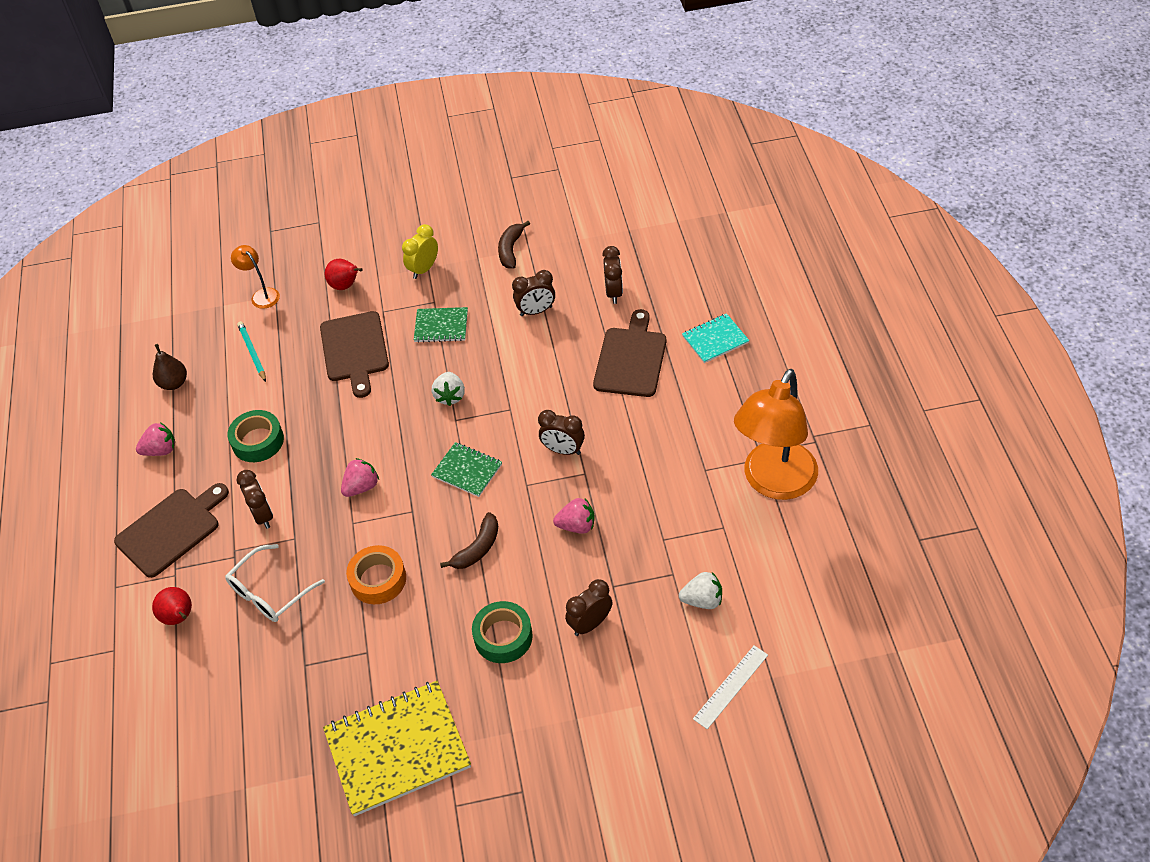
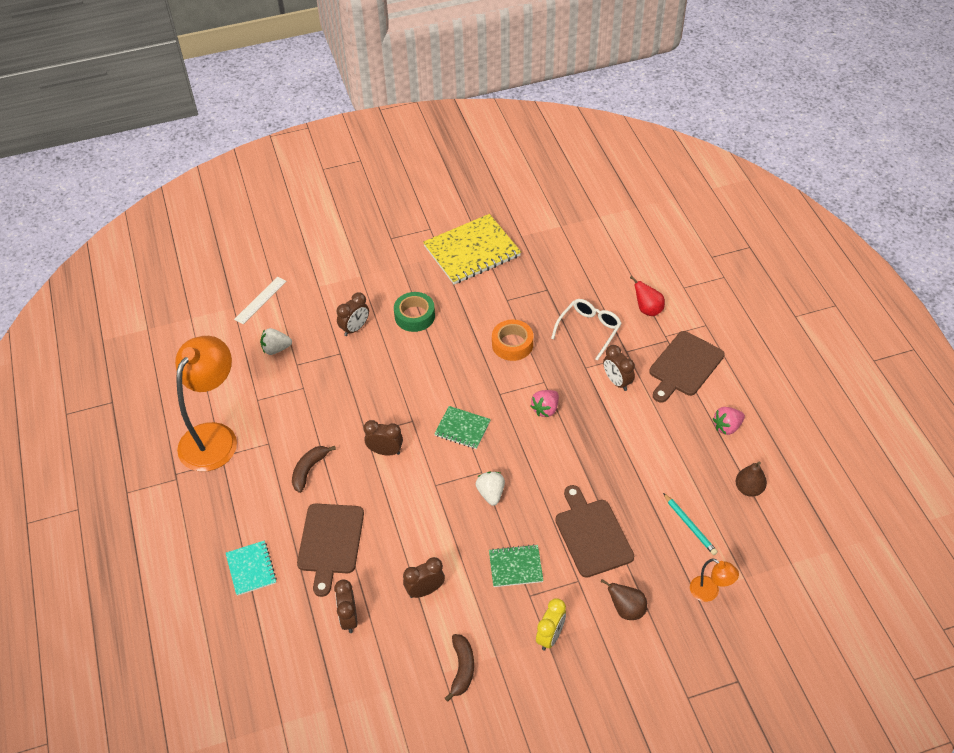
camera: 170 degrees right, 0 degrees up
(258, 441) = (647, 440): green tape -> none
(345, 286) = (626, 609): red pear -> brown pear
(477, 548) = (443, 371): brown banana -> brown banana (309, 470)
(577, 526) = (369, 392): pink strawberry -> none
(715, 339) = (251, 569): turquoise notebook -> turquoise notebook turned 75 degrees counterclockwise

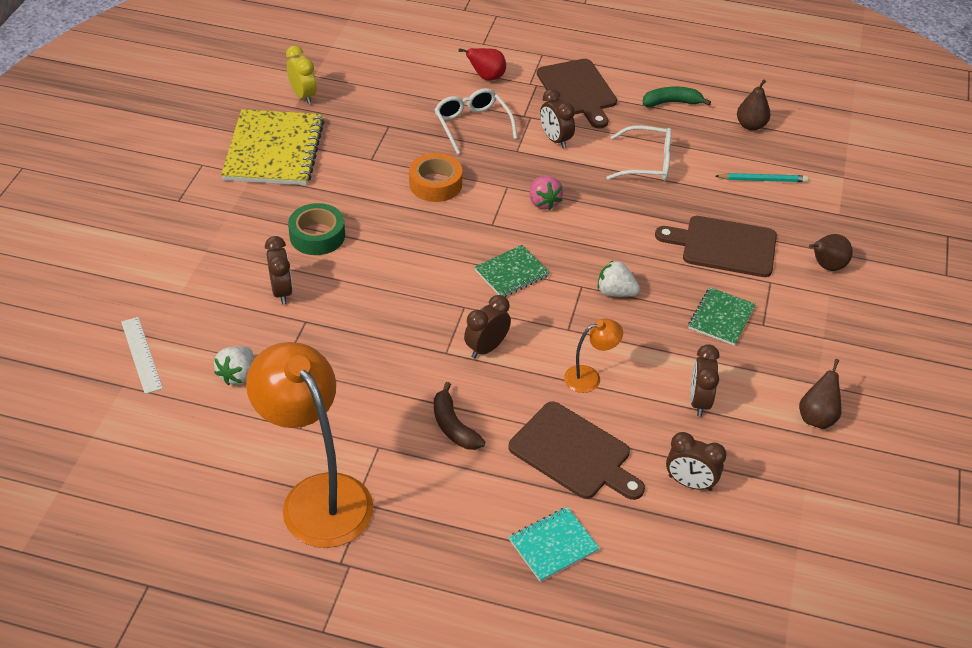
camera: 60 degrees left, 5 degrees down
(251, 569) = (553, 545): turquoise notebook -> turquoise notebook turned 45 degrees counterclockwise
(462, 669) = (817, 417): brown banana -> brown pear
(550, 636) = (821, 333): yellow clock -> yellow clock (303, 96)
(617, 382) = (555, 140): brown clock -> brown clock turned 60 degrees clockwise
(641, 445) = (646, 163): none -> white glasses
(709, 592) = (844, 205): orange lamp -> orange lamp (589, 377)
(727, 427) = (672, 102): pink strawberry -> green banana

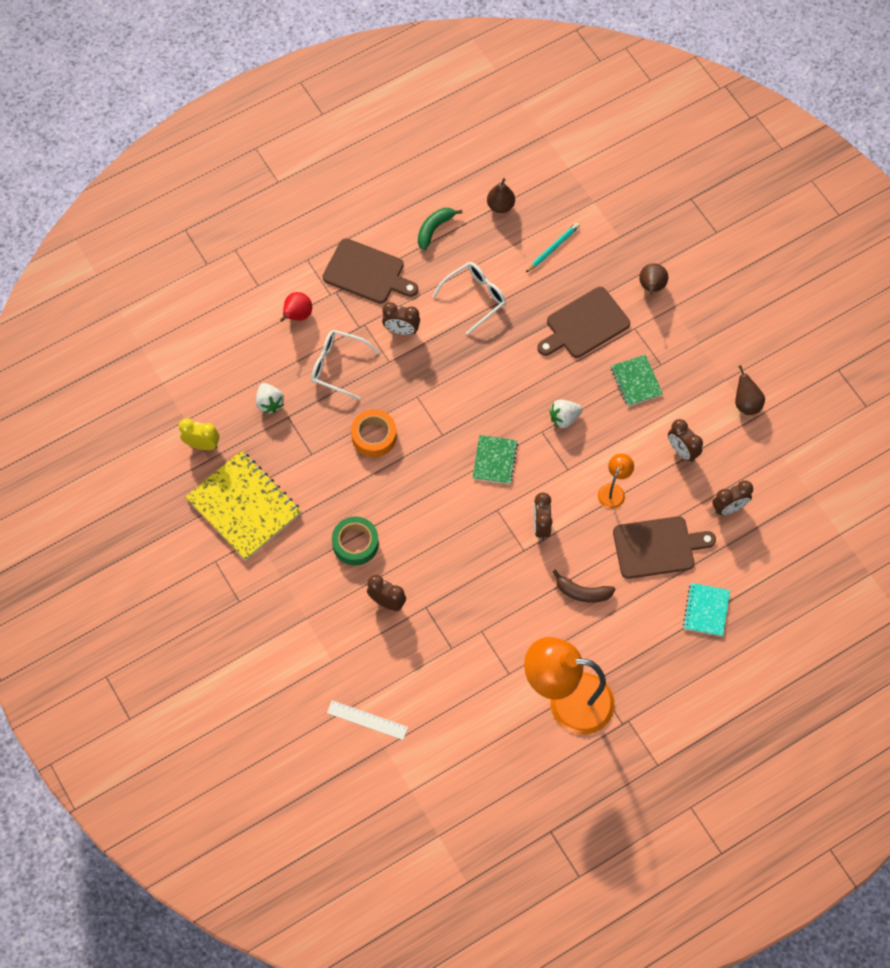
camera: 45 degrees left, 20 degrees up
(237, 375) = (435, 677): white strawberry -> white strawberry (269, 403)
(543, 202) = (452, 389): pink strawberry -> none

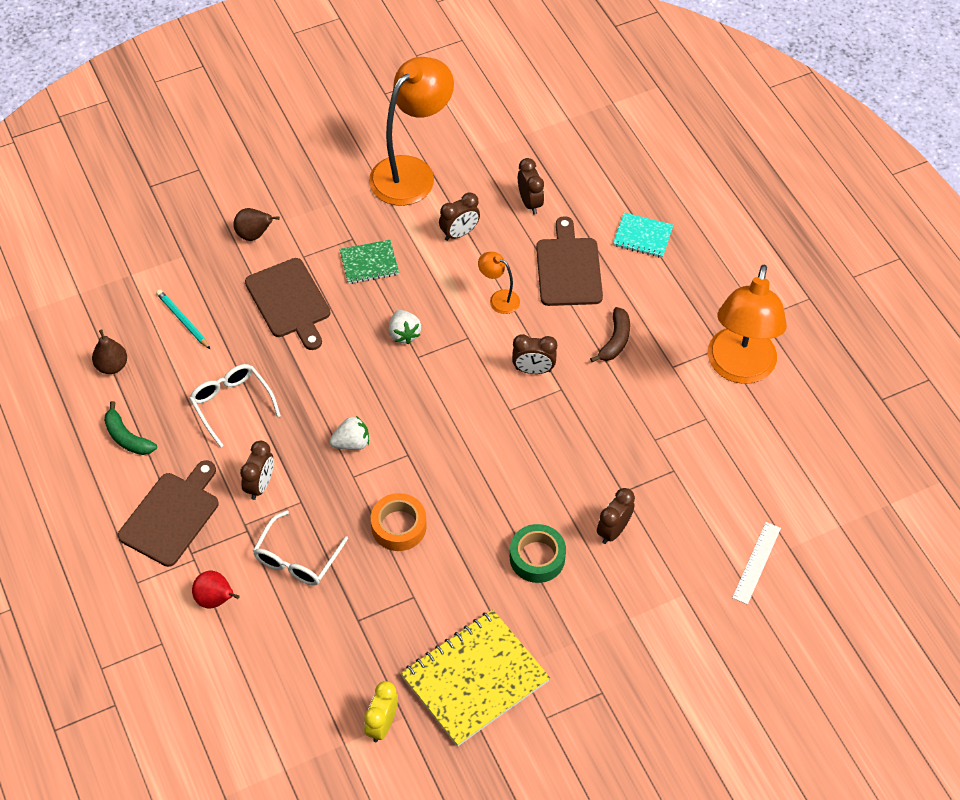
camera: 85 degrees left, 10 degrees down
(269, 403) = (335, 640): white strawberry -> white strawberry (351, 443)
(495, 460) = (447, 405): green notebook -> none
(746, 403) = (411, 172): brown pear -> orange lamp

